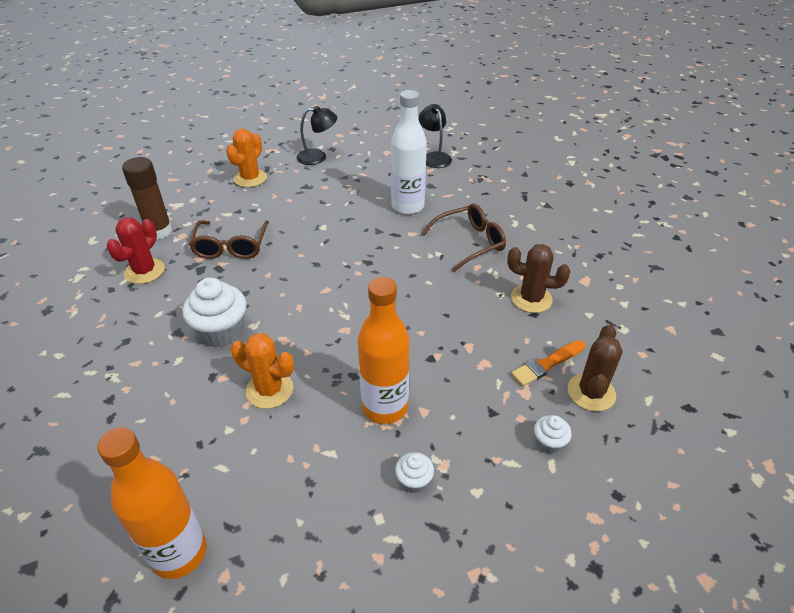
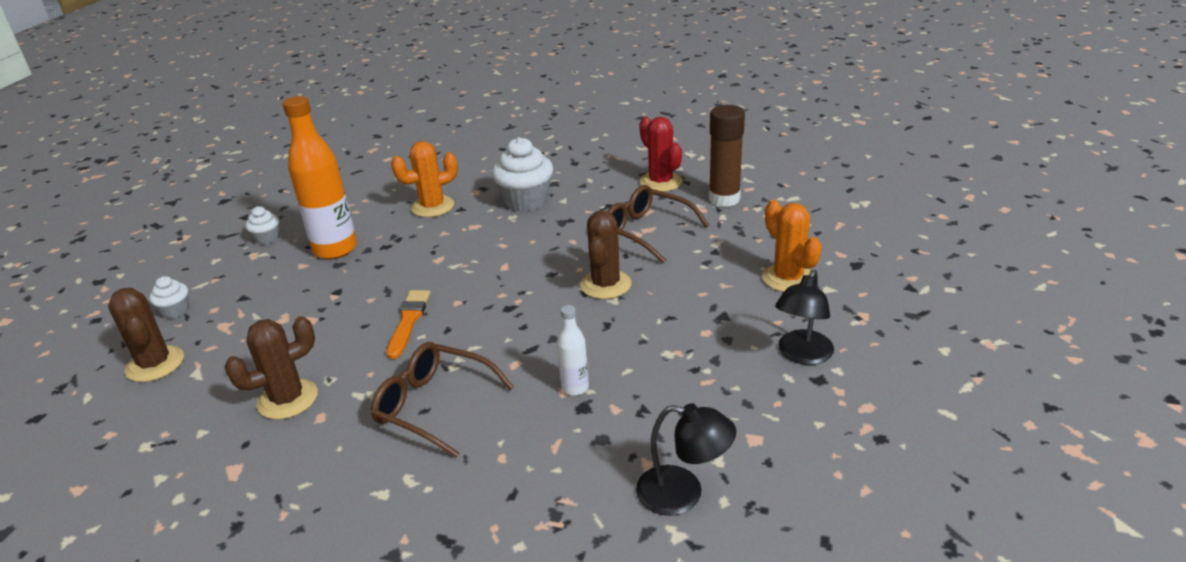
camera: 130 degrees right, 10 degrees down
(179, 553) = (369, 155): orange bottle -> none
(310, 236) = (605, 285): none -> brown cactus
(407, 206) = (575, 388): white bottle -> white bottle, size x0.48
(470, 242) = (434, 405): brown glasses -> brown glasses turned 105 degrees clockwise
(547, 364) = (218, 356): orange brush -> orange brush (408, 321)

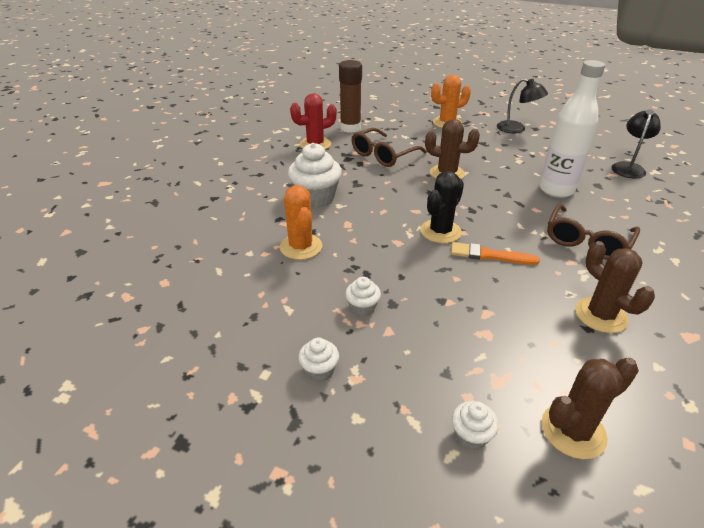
camera: 85 degrees left, 5 degrees up
(335, 249) = (362, 308): orange bottle -> white cupcake
(459, 285) = (440, 231): none -> black cactus
(575, 388) = (556, 190): white bottle -> white bottle, size x2.08

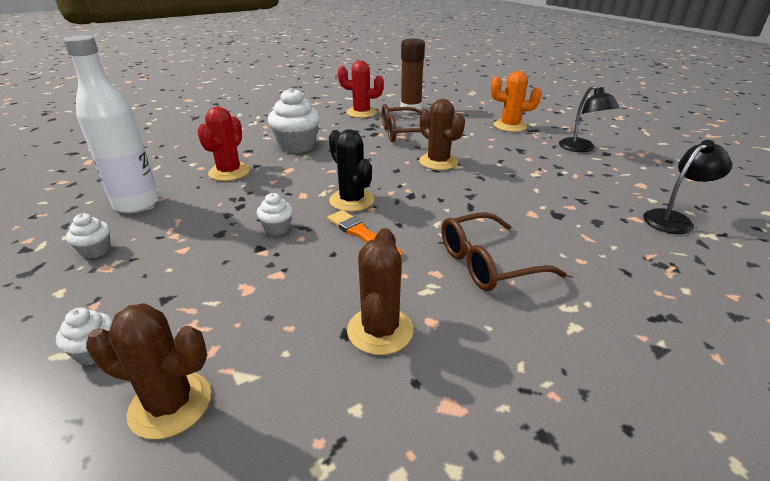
camera: 35 degrees right, 5 degrees down
(301, 247) = (229, 172): orange cactus -> red cactus
(362, 308) = (195, 226): white cupcake -> white cupcake (277, 229)
(440, 231) = (351, 200): black cactus -> black cactus turned 75 degrees clockwise
(556, 190) = (533, 209): white bottle -> white bottle (136, 204)

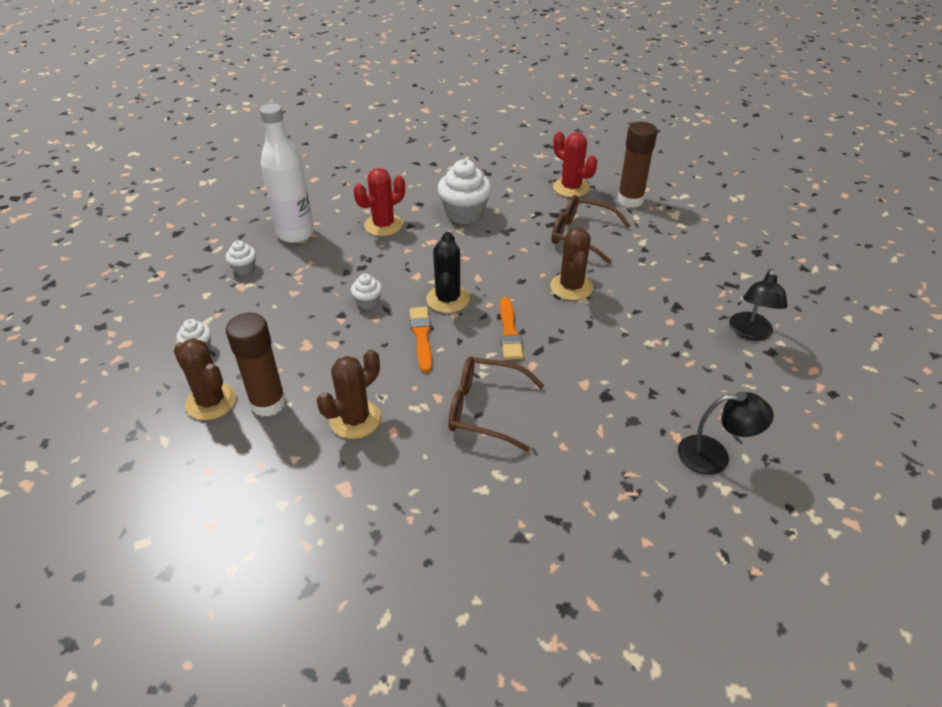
camera: 35 degrees right, 10 degrees up
(257, 366) = (268, 403): none -> brown glue stick
(431, 203) = (509, 332): none -> orange brush
(510, 126) = (711, 268): orange cactus -> none

